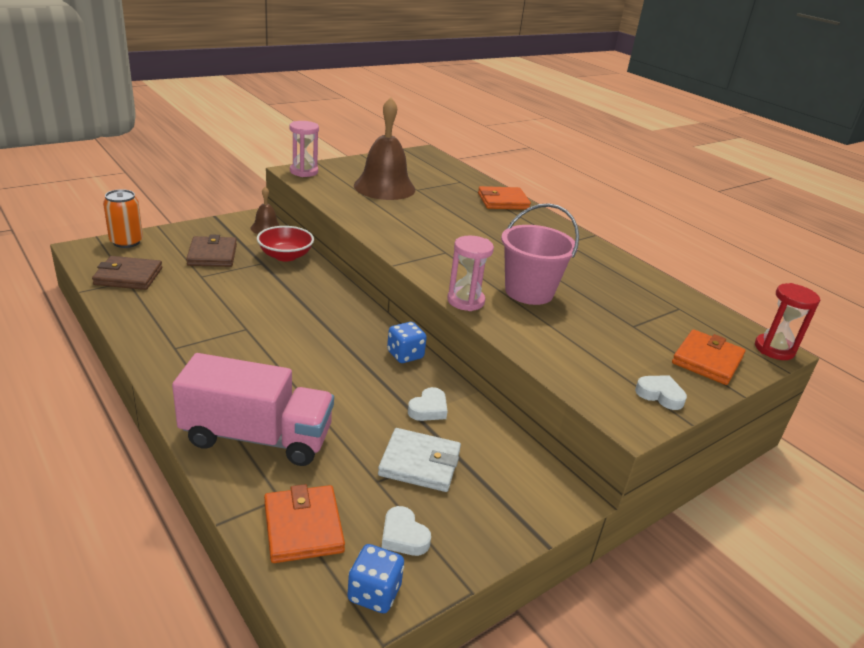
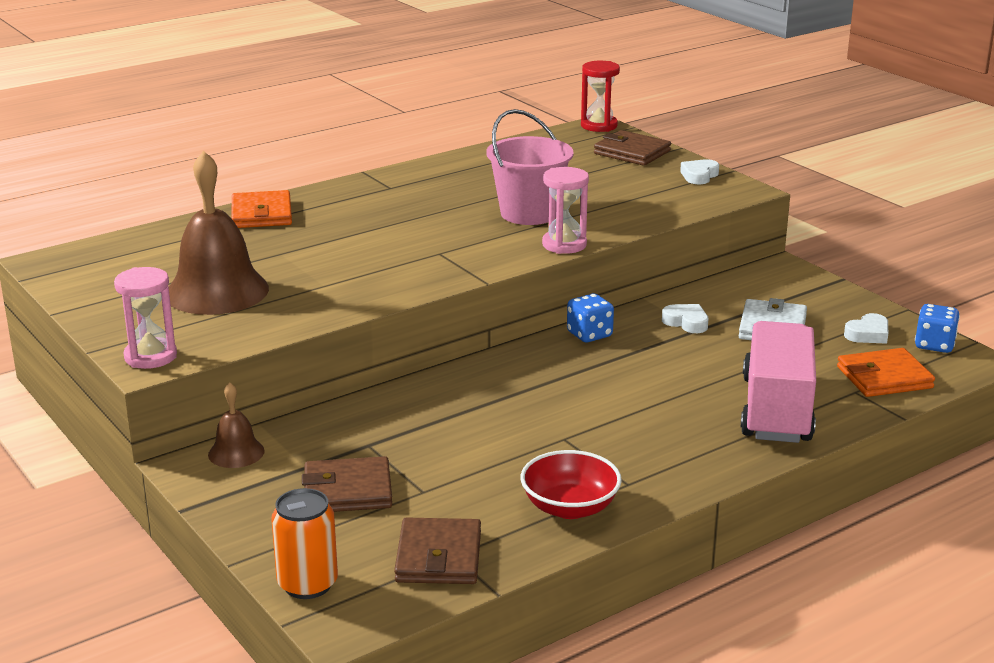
camera: 85 degrees left, 5 degrees down
(285, 256) = (342, 427): red bowl -> red bowl (570, 507)
(707, 360) = (632, 152): orange wallet -> brown wallet

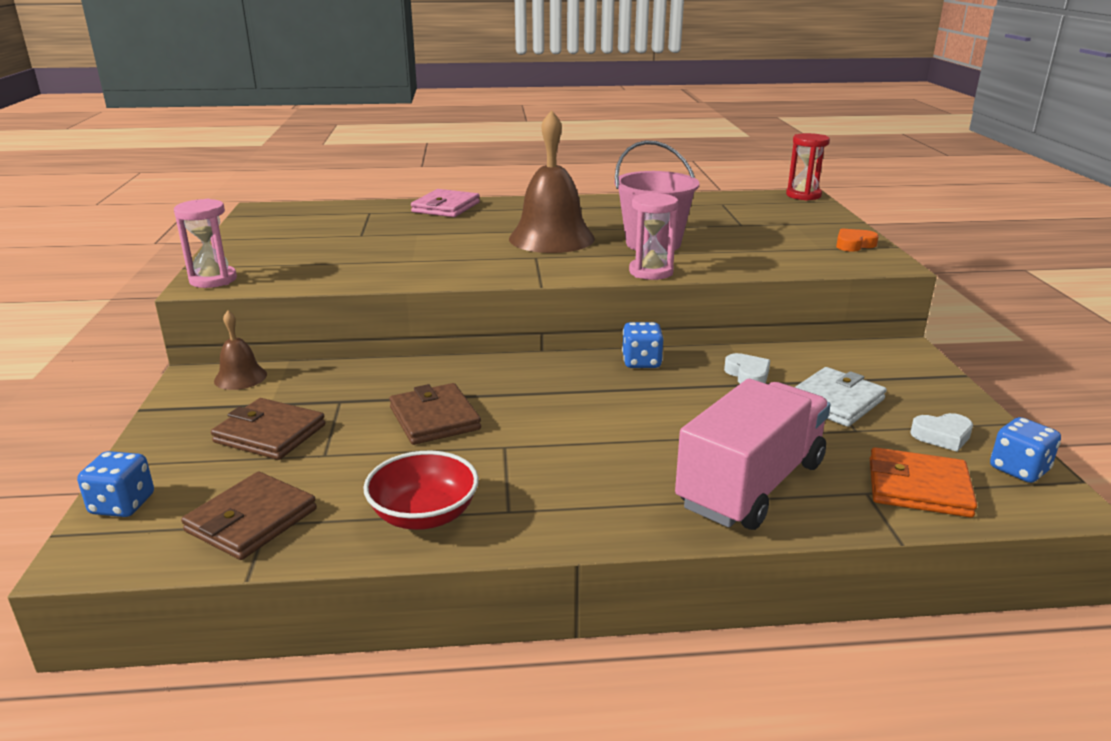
camera: 30 degrees right, 0 degrees up
(217, 291) = (332, 248): brown bell -> brown bell (551, 238)
(261, 214) = (446, 207): orange wallet -> pink wallet
(307, 584) = (122, 505): orange can -> blue dice
(632, 152) = (809, 217): brown wallet -> brown wallet (434, 418)
(699, 176) = (854, 244): white heart -> orange heart

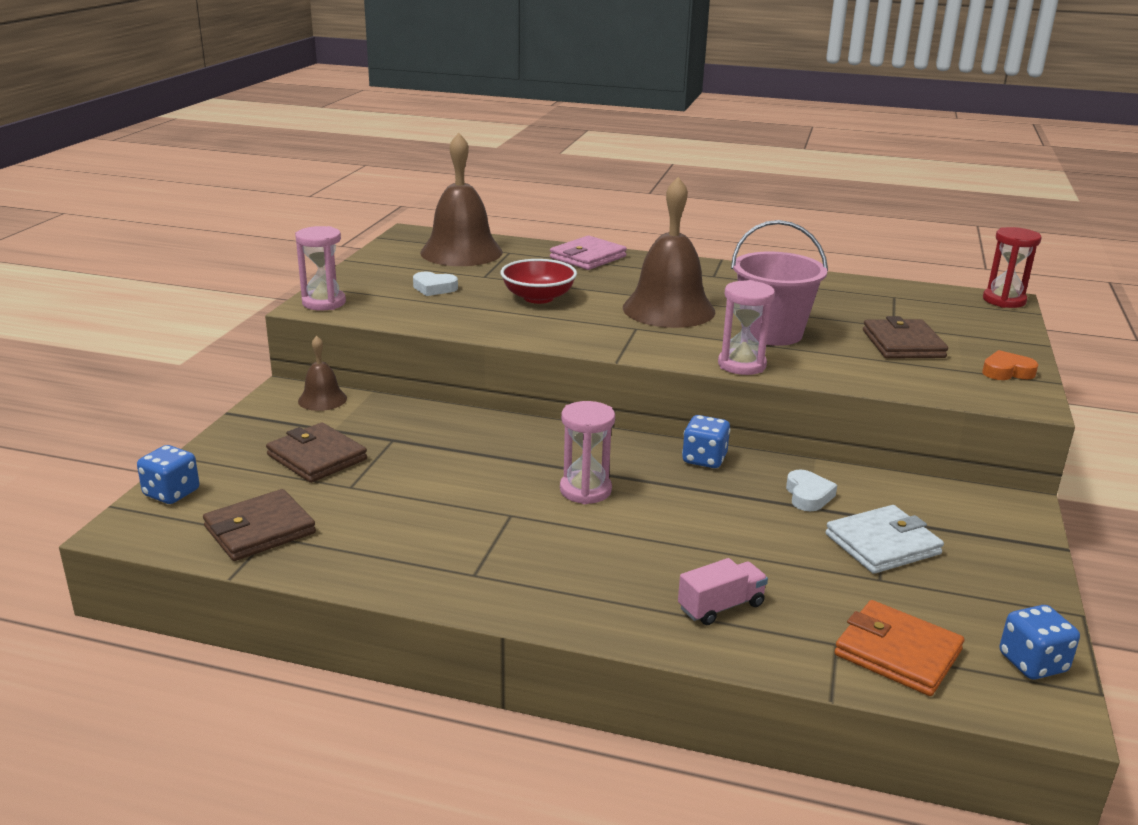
camera: 20 degrees right, 0 degrees up
(323, 218) = (461, 252): none -> brown bell
(424, 515) = (399, 560): red bowl -> red bowl (538, 298)
(434, 418) = (465, 474): brown wallet -> brown wallet (903, 344)
(558, 409) = (585, 490): none -> pink hourglass
(751, 485) = (721, 607): pink truck -> pink truck, size x0.45
(942, 436) = (974, 608): white heart -> white heart (434, 288)

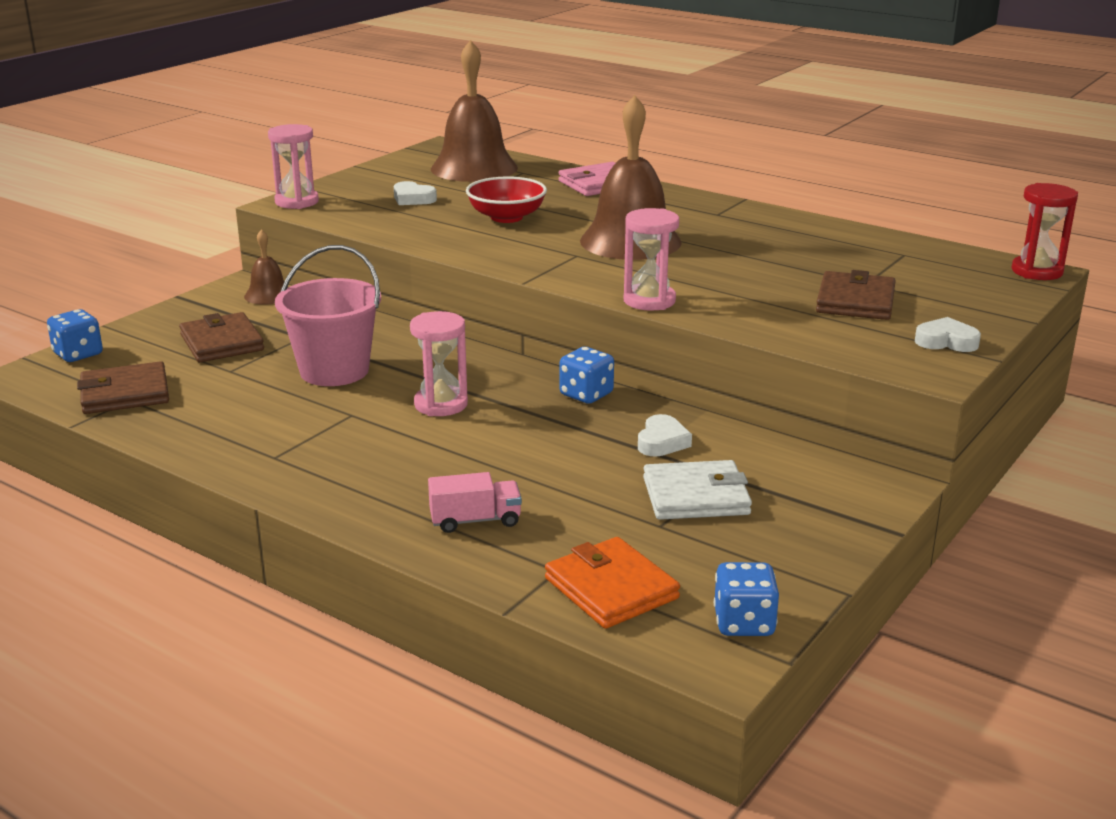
camera: 20 degrees right, 0 degrees up
(771, 333) = (717, 275): pink bucket -> pink bucket (334, 371)
(1007, 372) = (946, 342): orange heart -> white heart

